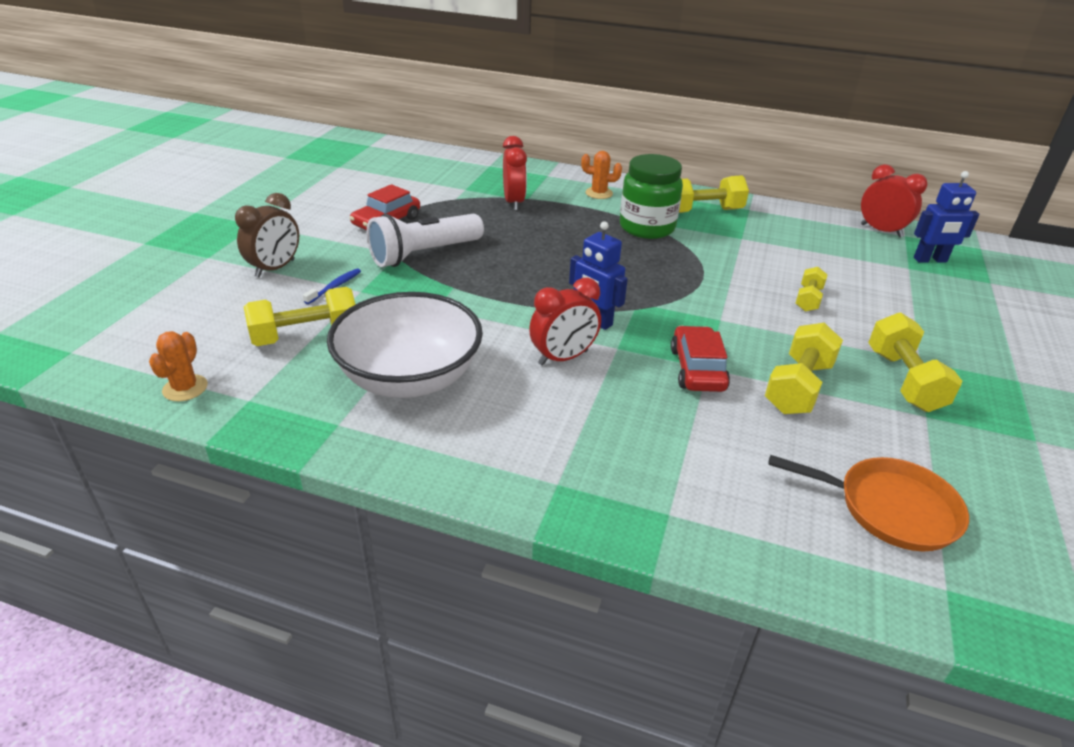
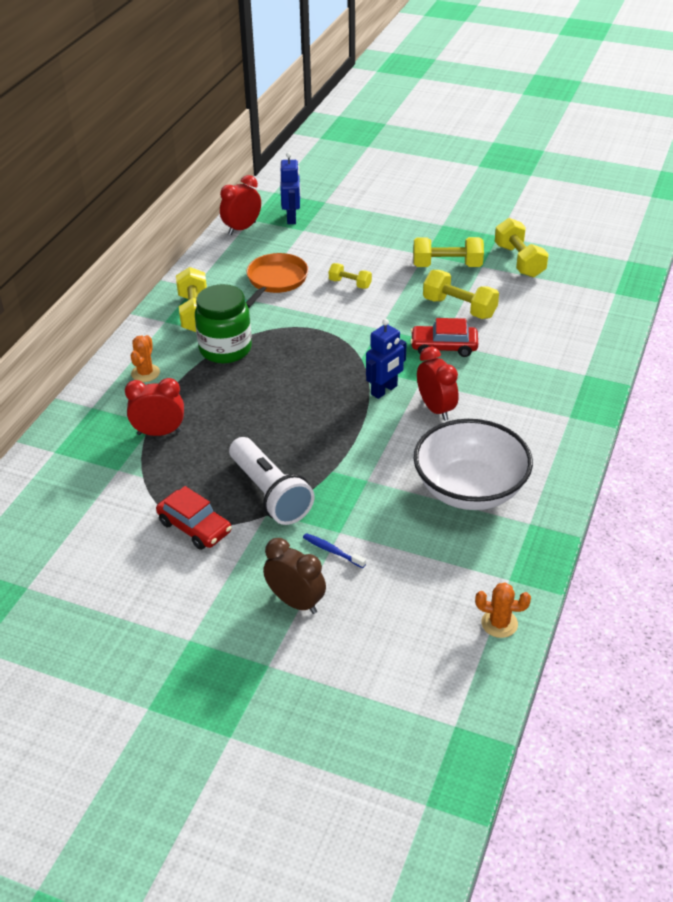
camera: 85 degrees left, 5 degrees up
(306, 336) = (416, 559): yellow dumbbell -> yellow dumbbell (519, 261)
(890, 508) = (563, 297): orange pan -> orange pan (276, 280)

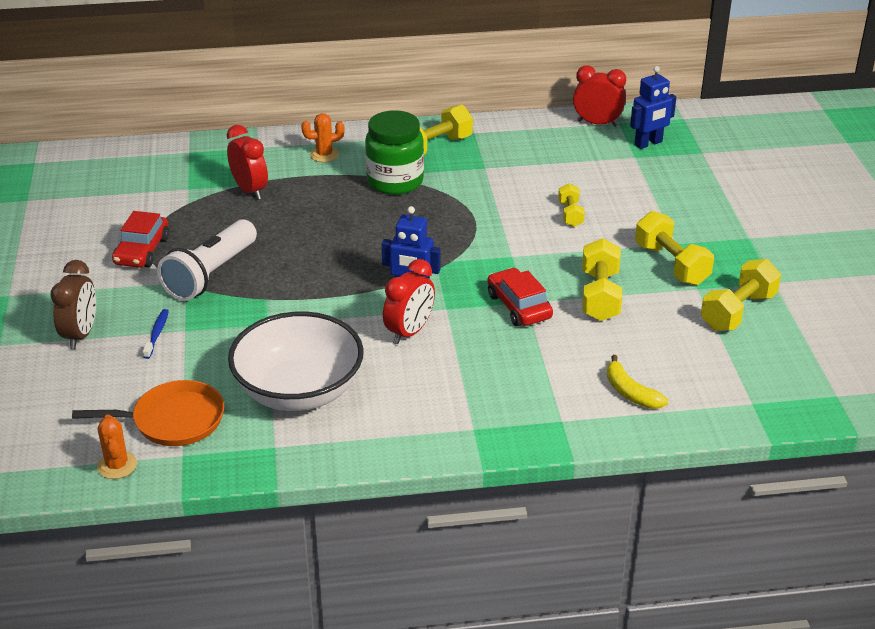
camera: 60 degrees right, 5 degrees down
(276, 280) = (530, 171): orange pan -> orange pan (173, 420)
(574, 335) = (630, 392): none -> yellow banana

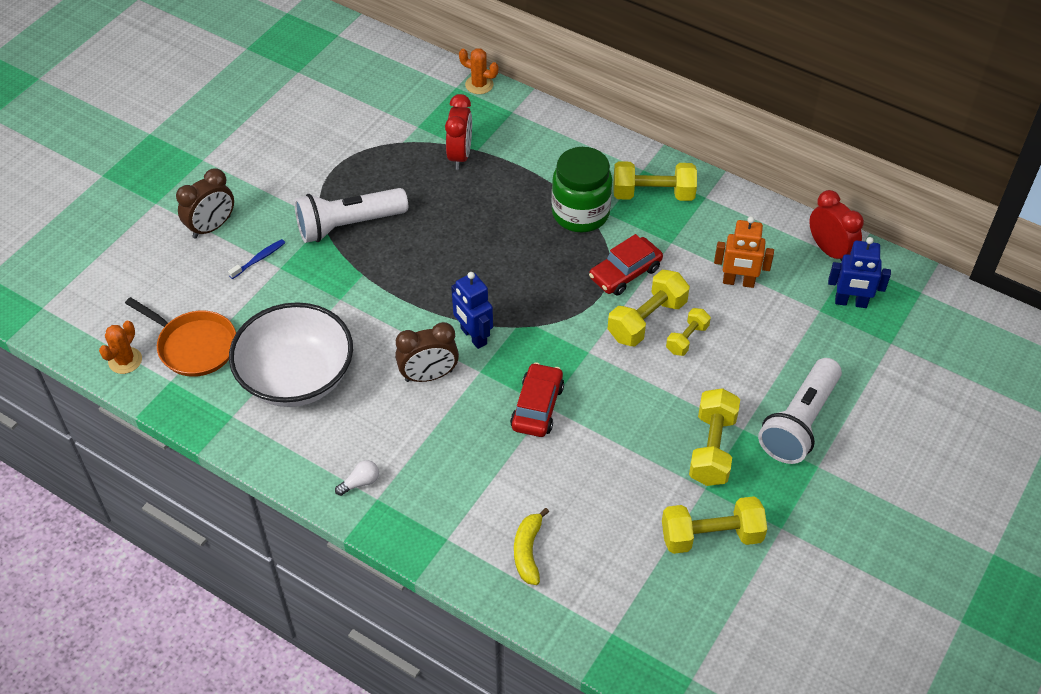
camera: 40 degrees right, 15 degrees up
(142, 251) = (325, 171): red car -> red car (625, 273)
(324, 155) = (555, 150): orange cactus -> orange cactus (479, 85)
(409, 332) = (429, 376): red clock -> brown clock
(446, 426) = (360, 482): none -> white light bulb
(561, 167) = (738, 282): none -> orange robot
(600, 296) = (613, 440): yellow dumbbell -> yellow dumbbell (647, 320)
(706, 221) = (799, 422): none -> white flashlight

